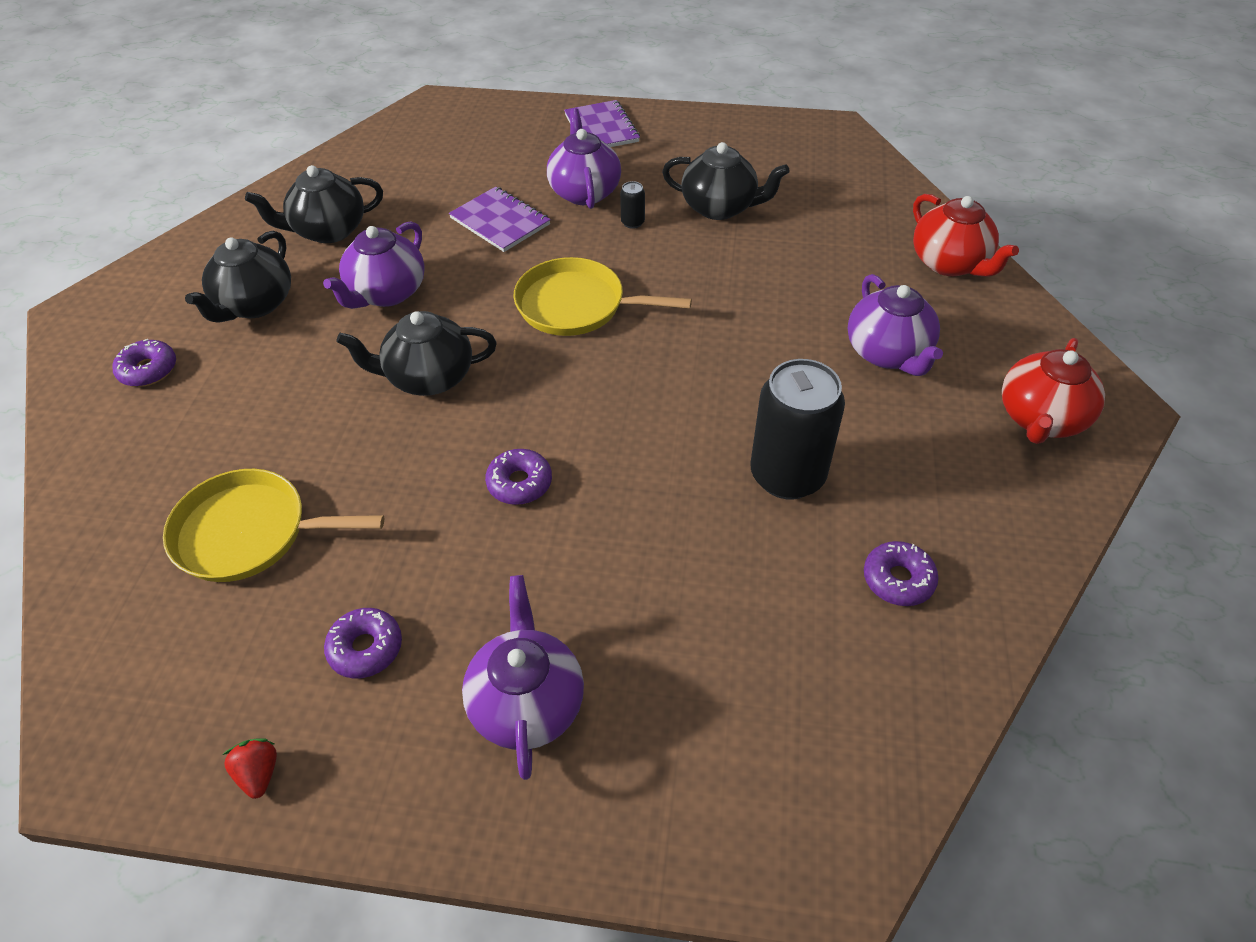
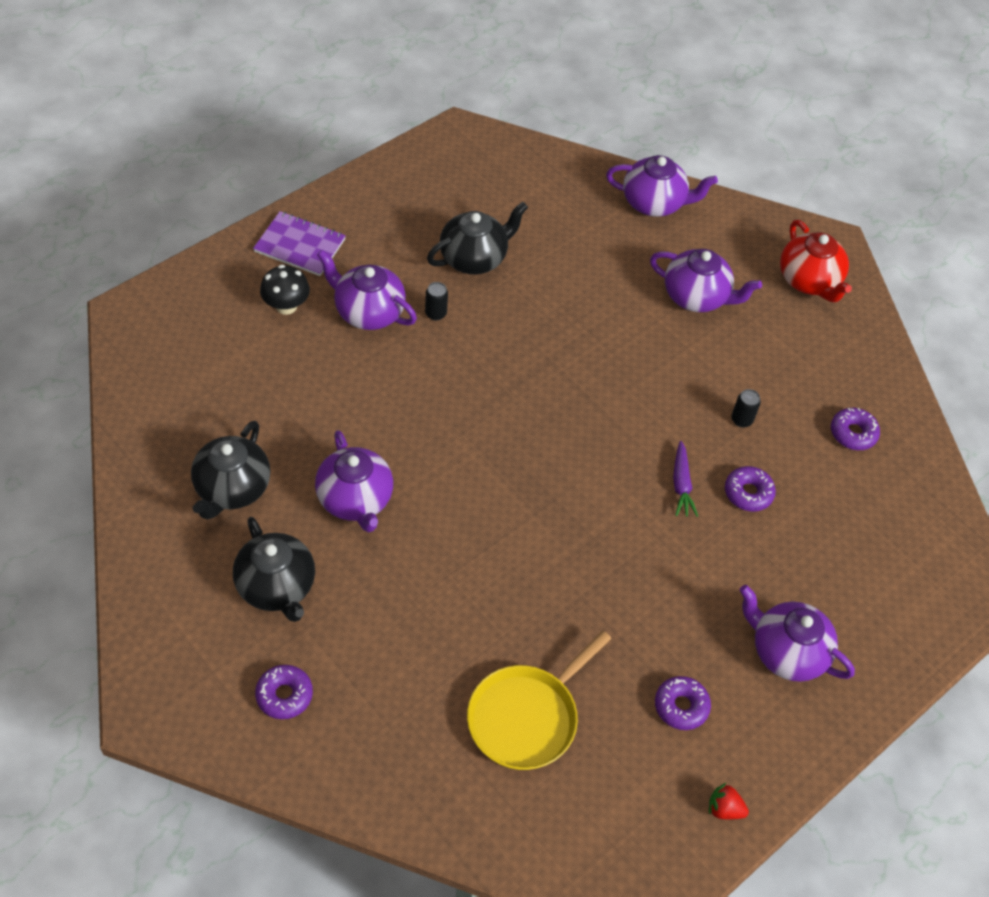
camera: 55 degrees left, 5 degrees up
(428, 378) = (476, 533): black teapot -> none
(500, 221) = (346, 382): purple notebook -> none
(519, 483) = (623, 548): purple donut -> purple donut (748, 493)
(535, 155) = (286, 306): none -> black mushroom
(576, 305) = (489, 406): yellow pan -> none
(647, 479) = (681, 484): none -> purple carrot
(787, 475) = (741, 420): black can -> black can, size x0.40
(950, 263) = (654, 203): red teapot -> purple teapot

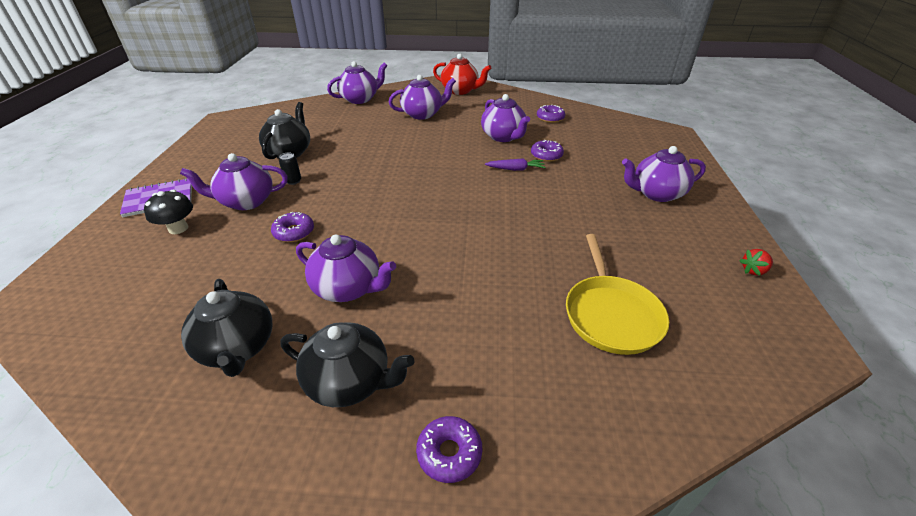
camera: 40 degrees left, 15 degrees down
(681, 484) = (515, 169): purple carrot -> purple carrot turned 45 degrees counterclockwise
(681, 706) = (661, 245): purple donut -> purple donut (294, 232)
(741, 420) = (503, 137): black can -> purple teapot

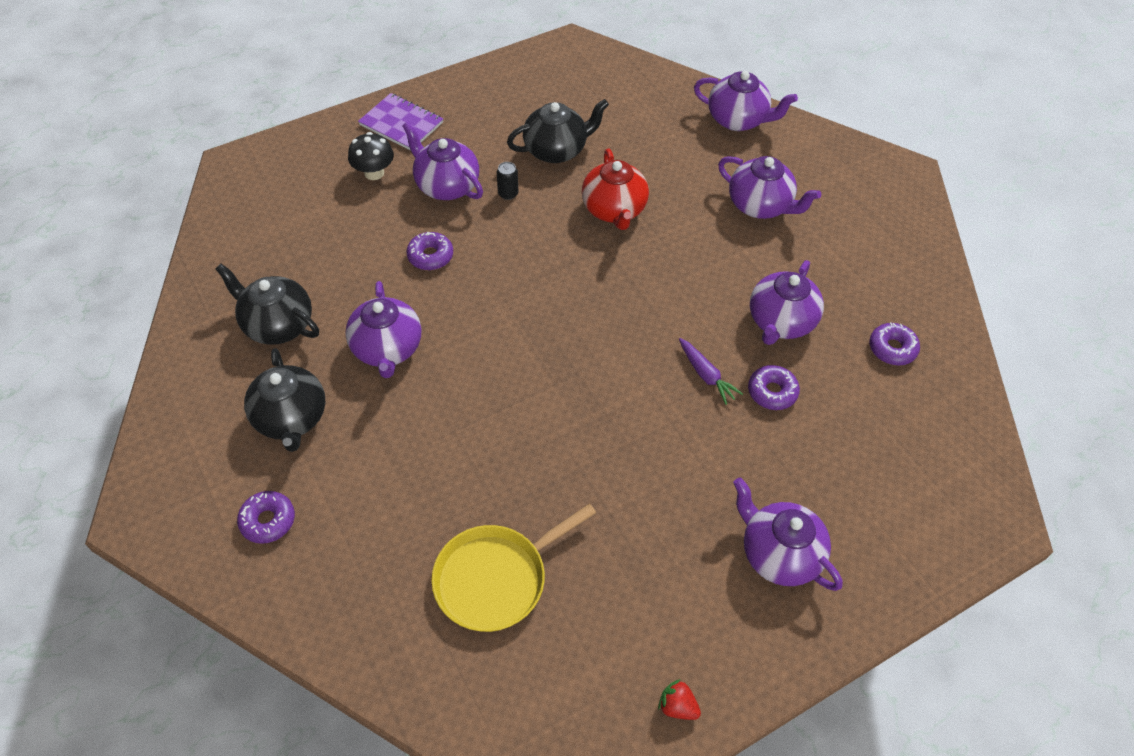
camera: 55 degrees right, 15 degrees up
(238, 348) = (277, 325): black teapot -> black teapot turned 90 degrees clockwise
(460, 91) = (875, 203): red teapot -> red teapot (614, 210)

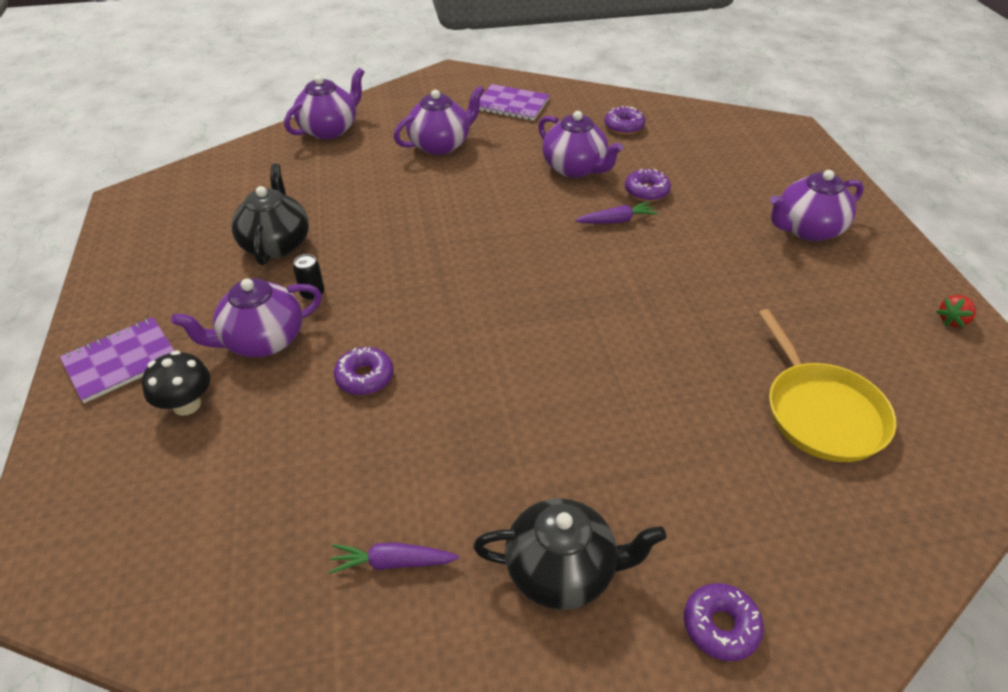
camera: 70 degrees left, 10 degrees down
(277, 325) = (393, 562): black teapot -> purple carrot
(387, 349) = (489, 446): purple teapot -> none
(614, 210) = (389, 226): red teapot -> none
(874, 240) = (512, 104): none -> purple notebook

